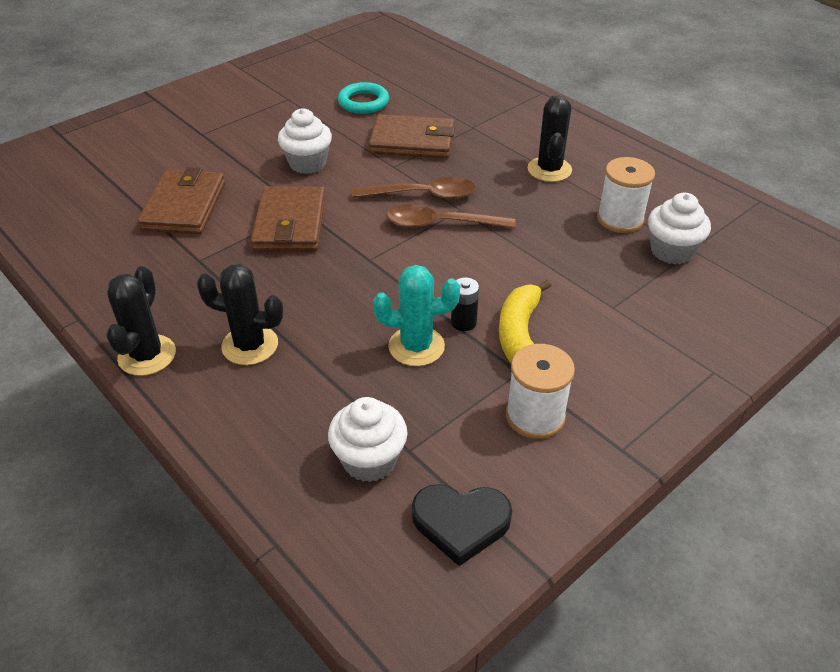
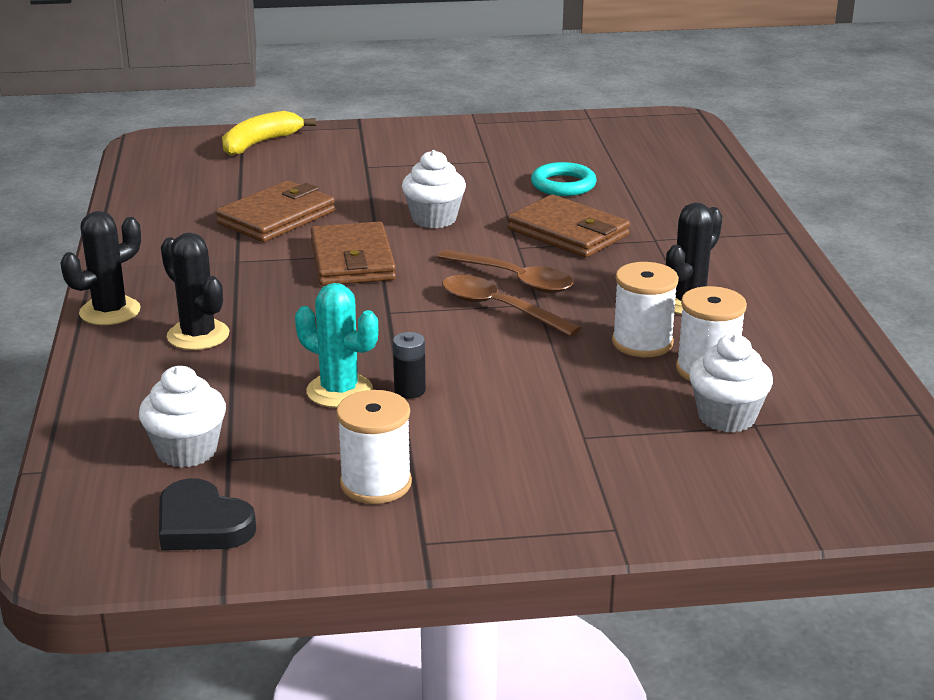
camera: 35 degrees right, 15 degrees down
(290, 224) = (352, 260): brown wallet -> brown wallet turned 45 degrees counterclockwise
(520, 335) = (451, 421): yellow banana -> yellow banana (260, 143)
(560, 214) = (642, 343): none -> white spool

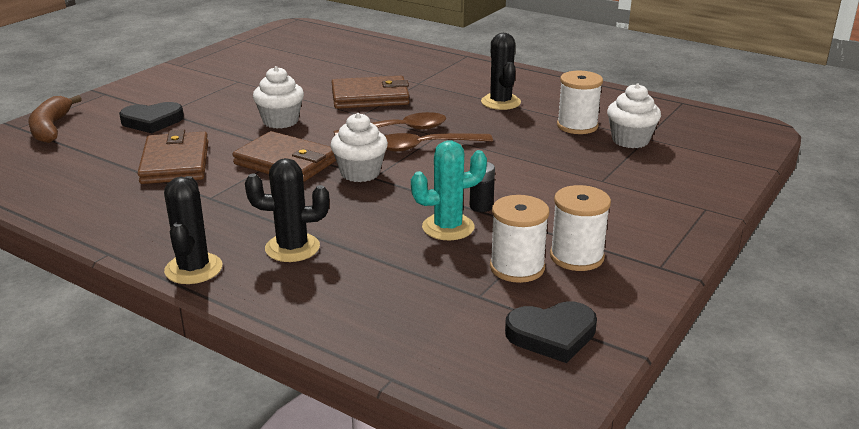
camera: 50 degrees left, 0 degrees up
(187, 451) = (447, 307): white cupcake -> white cupcake (360, 173)
(260, 143) = (51, 128): yellow banana -> brown banana
(338, 170) = (152, 121): none -> black heart
(563, 185) = (311, 76): turquoise ring -> none
(642, 343) = (525, 128): white spool -> white spool (517, 267)

